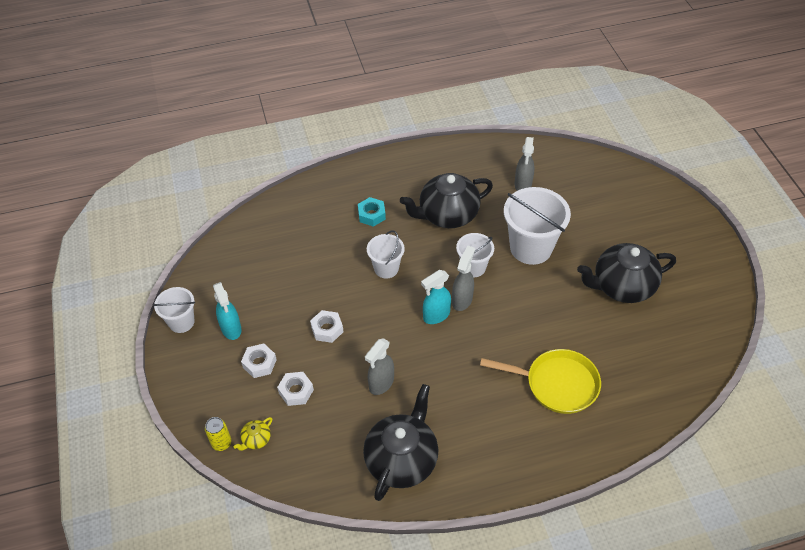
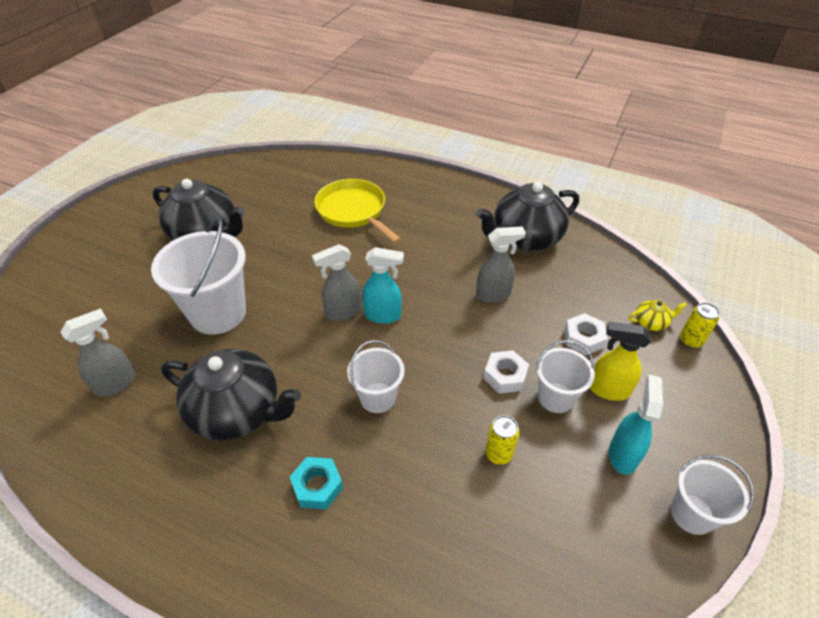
camera: 140 degrees left, 5 degrees down
(259, 363) = (608, 390): white nut -> yellow spray bottle
(298, 285) = (498, 453): none -> yellow can
(473, 267) = (293, 333): white bucket -> white bucket (556, 397)

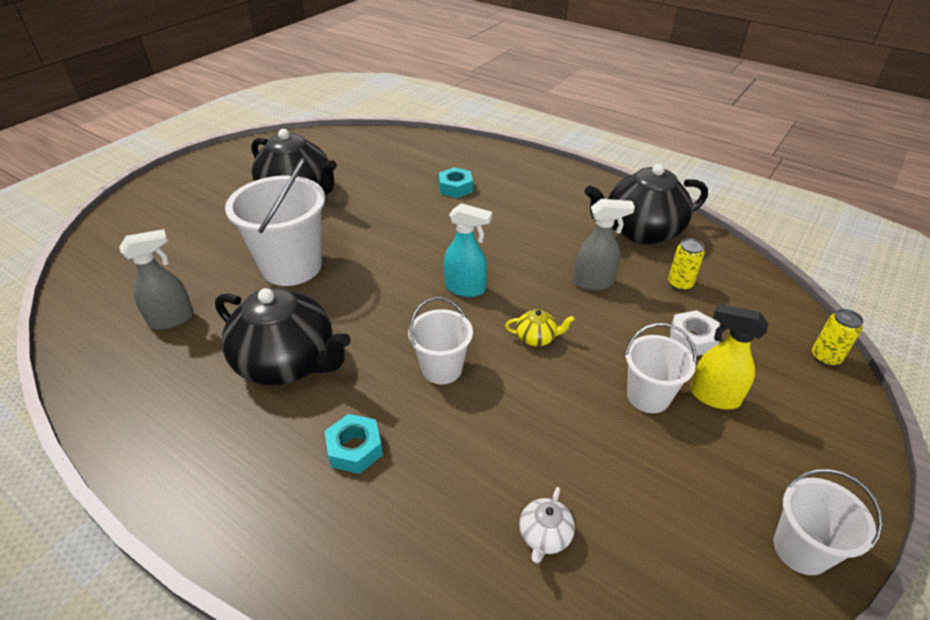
camera: 10 degrees right, 5 degrees down
(342, 312) = (422, 281): grey spray bottle -> none
(353, 211) = (455, 188): yellow pan -> turquoise nut
(493, 538) = (544, 536): none -> white teapot
(498, 453) = (568, 445): yellow can -> yellow can (680, 284)
(505, 376) = (591, 366): white nut -> none
(623, 454) = (721, 469): turquoise spray bottle -> none
(651, 323) = (778, 332): yellow teapot -> yellow teapot (536, 338)

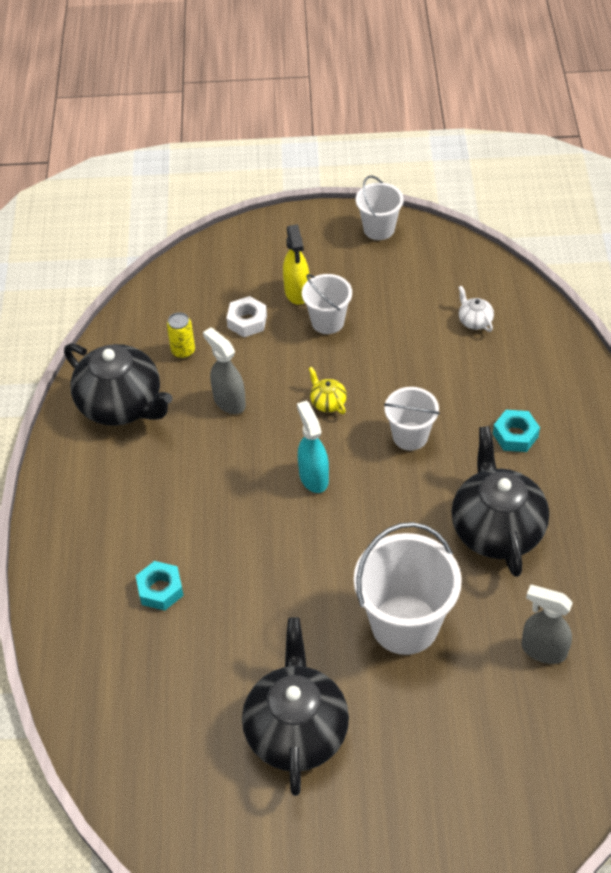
camera: 125 degrees left, 10 degrees up
(544, 536) = (474, 321): white teapot -> white teapot turned 105 degrees counterclockwise
(825, 357) = (205, 254): yellow can -> none

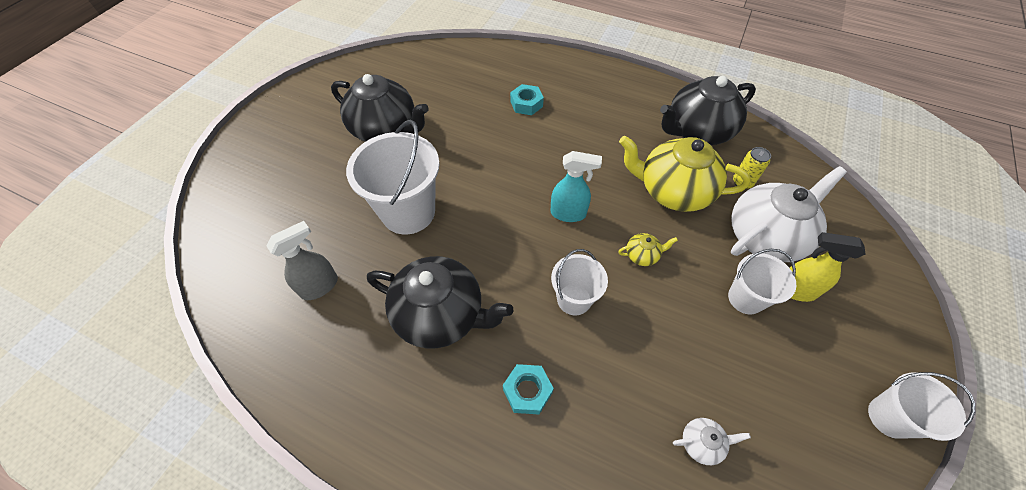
camera: 115 degrees right, 5 degrees up
(229, 401) = (673, 191): grey spray bottle -> yellow teapot
(247, 321) = (765, 236): white nut -> white teapot

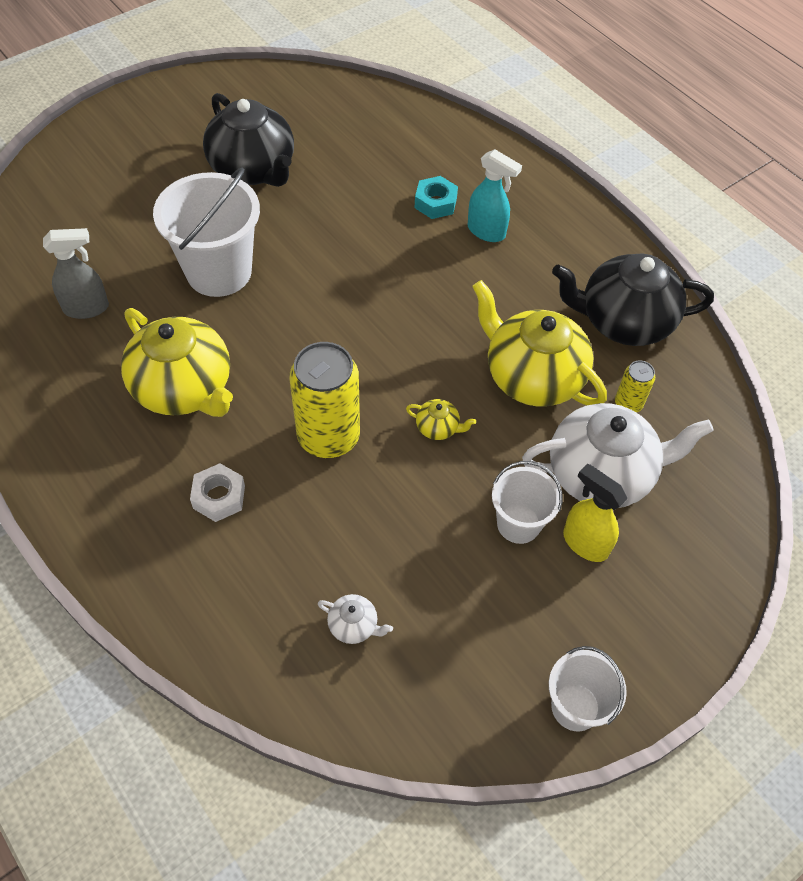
camera: 25 degrees right, 0 degrees up
(441, 315) = (184, 388): black teapot -> yellow teapot
(527, 391) = (219, 497): turquoise nut -> white nut
(568, 213) = (390, 348): turquoise spray bottle -> turquoise spray bottle (486, 231)
(574, 299) = (328, 436): white bucket -> yellow can

